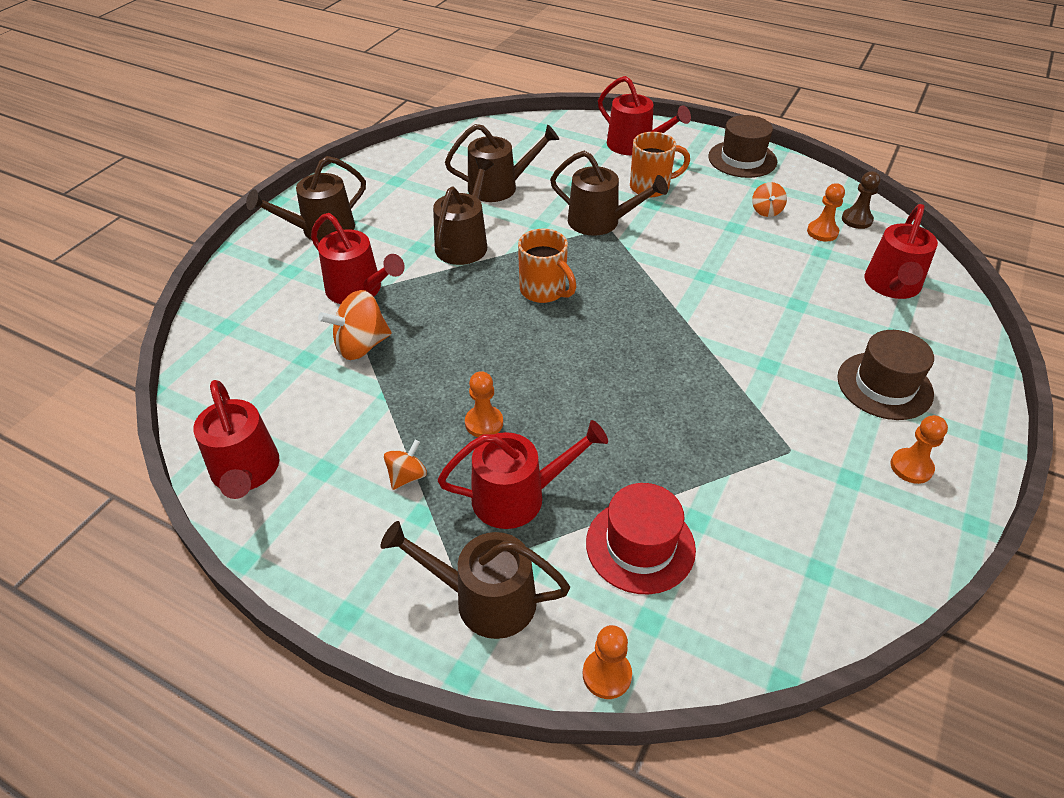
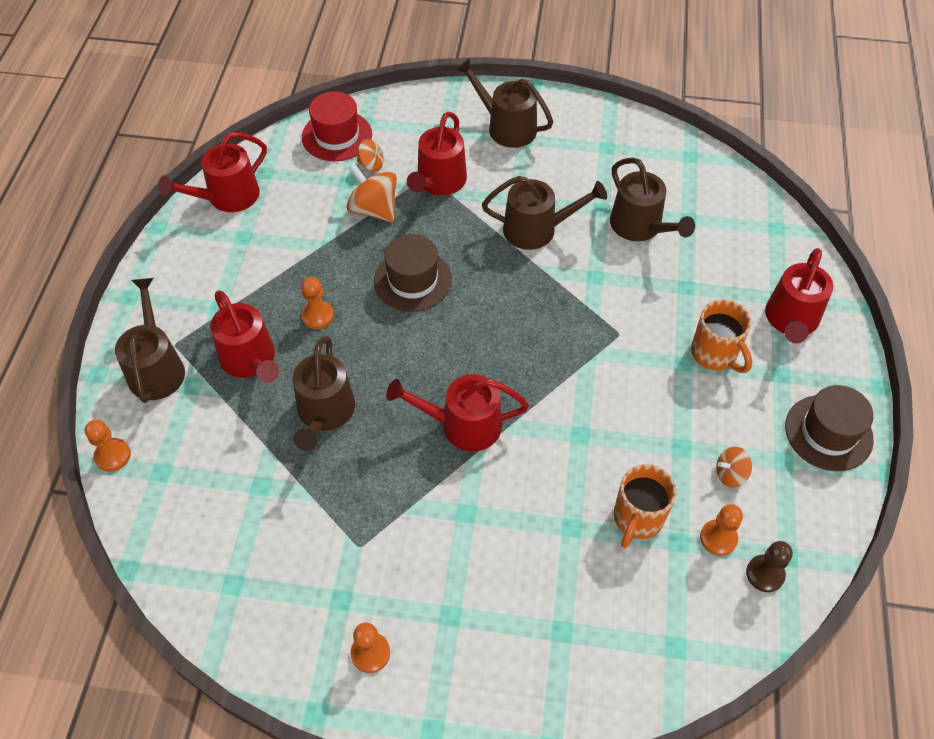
camera: 70 degrees right, 10 degrees up
(407, 476) = (250, 287): orange spinning top -> orange spinning top (371, 165)
(544, 291) = (496, 309): orange mug -> orange mug (637, 518)
(600, 222) = (626, 324): brown watering can -> brown watering can (324, 413)
(640, 545) = (225, 452): red hat -> red hat (337, 136)
(884, 385) = (475, 623): brown hat -> brown hat (413, 280)
(892, 286) = (648, 622): red watering can -> red watering can (463, 425)

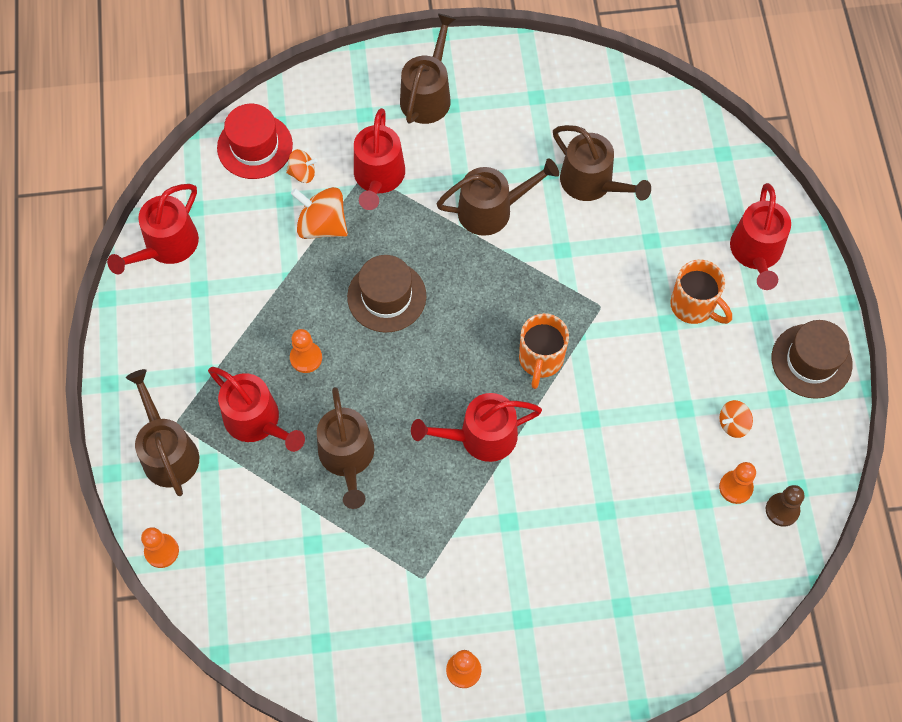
camera: 15 degrees left, 10 degrees up
(506, 127) = (428, 95): brown watering can -> brown watering can turned 90 degrees clockwise
(637, 518) = (661, 487): orange mug -> orange mug (540, 360)

